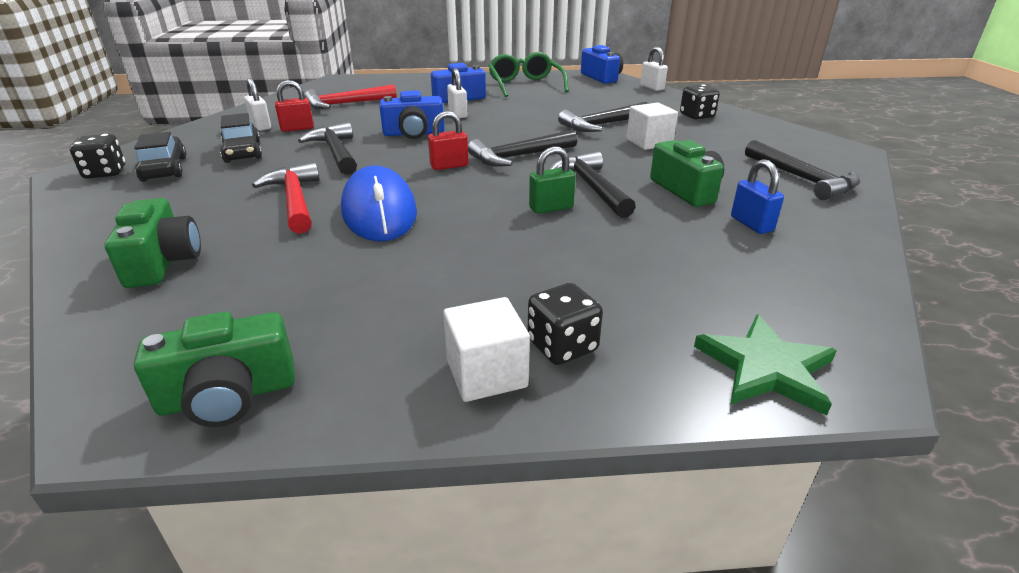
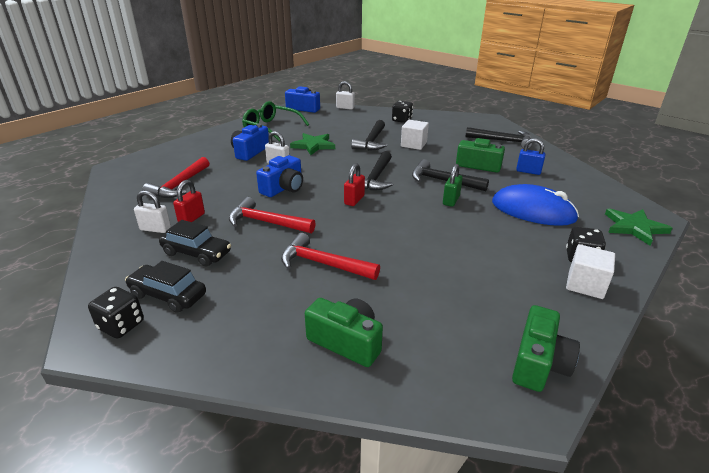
camera: 45 degrees left, 0 degrees up
(336, 152) = (266, 222): black hammer -> red hammer
(379, 211) = (384, 244): blue mouse -> blue mouse (533, 211)
(529, 110) = (313, 145): none -> green star

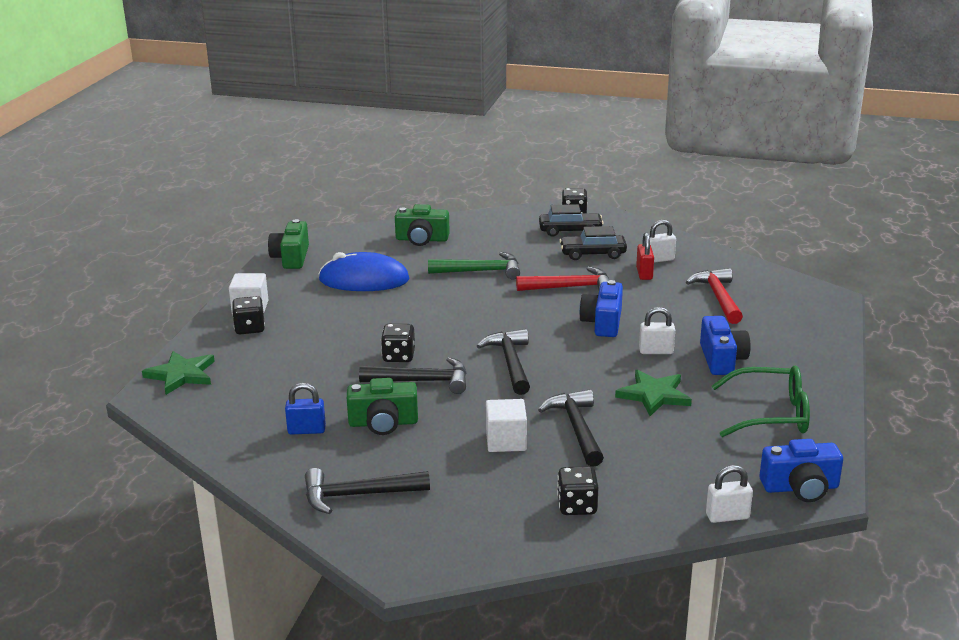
camera: 155 degrees right, 5 degrees down
(323, 264) = (480, 271): red hammer -> green hammer
(354, 200) = (509, 329): red padlock -> none
(451, 200) = (398, 356): green padlock -> black dice
(533, 211) = (298, 367): blue mouse -> blue mouse (364, 280)

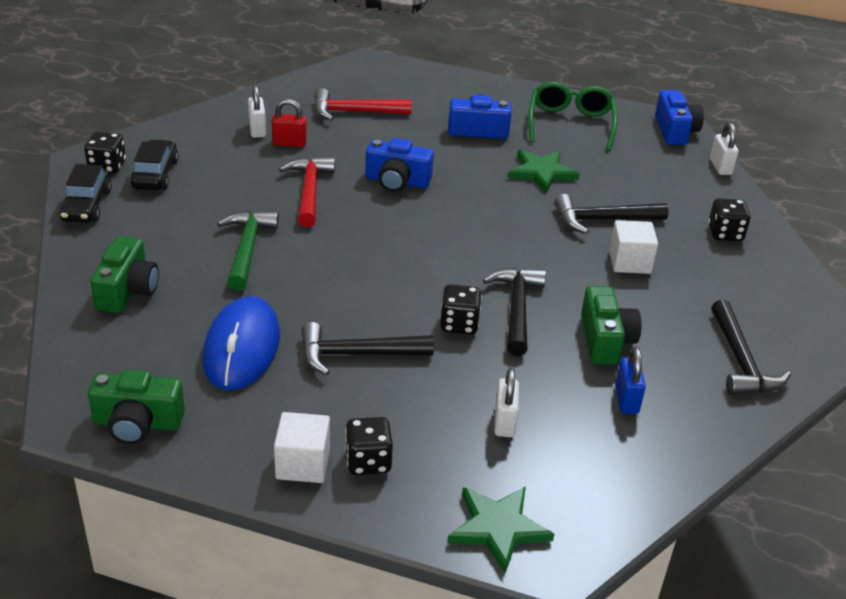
camera: 90 degrees left, 10 degrees up
(510, 363) = (478, 246): black hammer -> black hammer (356, 355)
(592, 254) = (227, 167): black car -> black car (86, 205)
(656, 351) = (460, 160): white padlock -> white padlock (504, 422)

